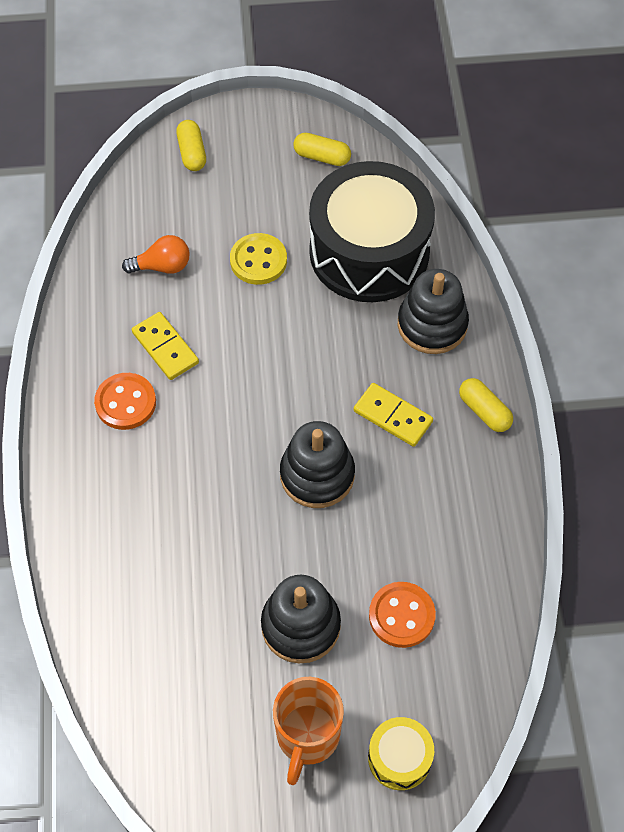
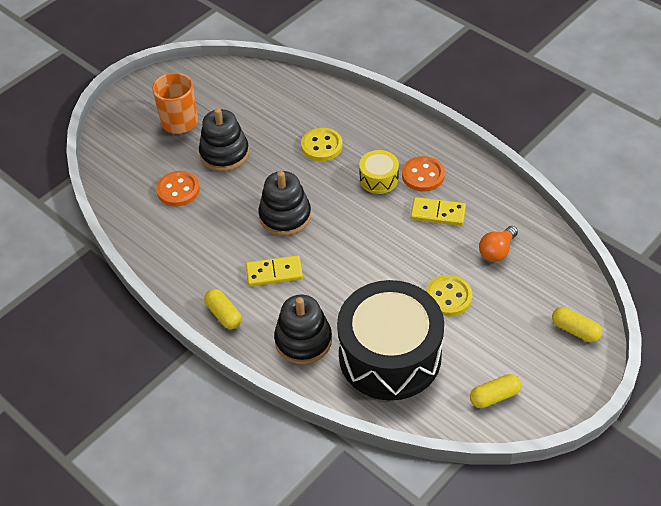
camera: 140 degrees right, 10 degrees down
(183, 536) = (321, 146): none -> yellow button
(399, 758) = (128, 141): yellow drum -> yellow drum (379, 179)
(484, 411) = (223, 314): yellow capsule -> yellow capsule turned 45 degrees clockwise

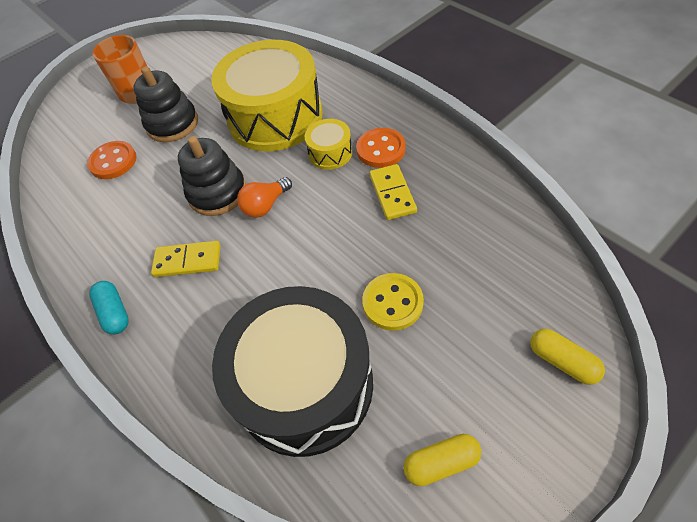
camera: 10 degrees right, 5 degrees up
(223, 314) = (114, 312): yellow capsule -> turquoise capsule
(303, 340) = (199, 354): black stacking toy -> none
(321, 146) = (275, 117): yellow button -> yellow drum
(438, 213) = (392, 194): yellow domino -> yellow domino turned 60 degrees clockwise
(497, 251) = (460, 243): orange light bulb -> orange light bulb (265, 205)

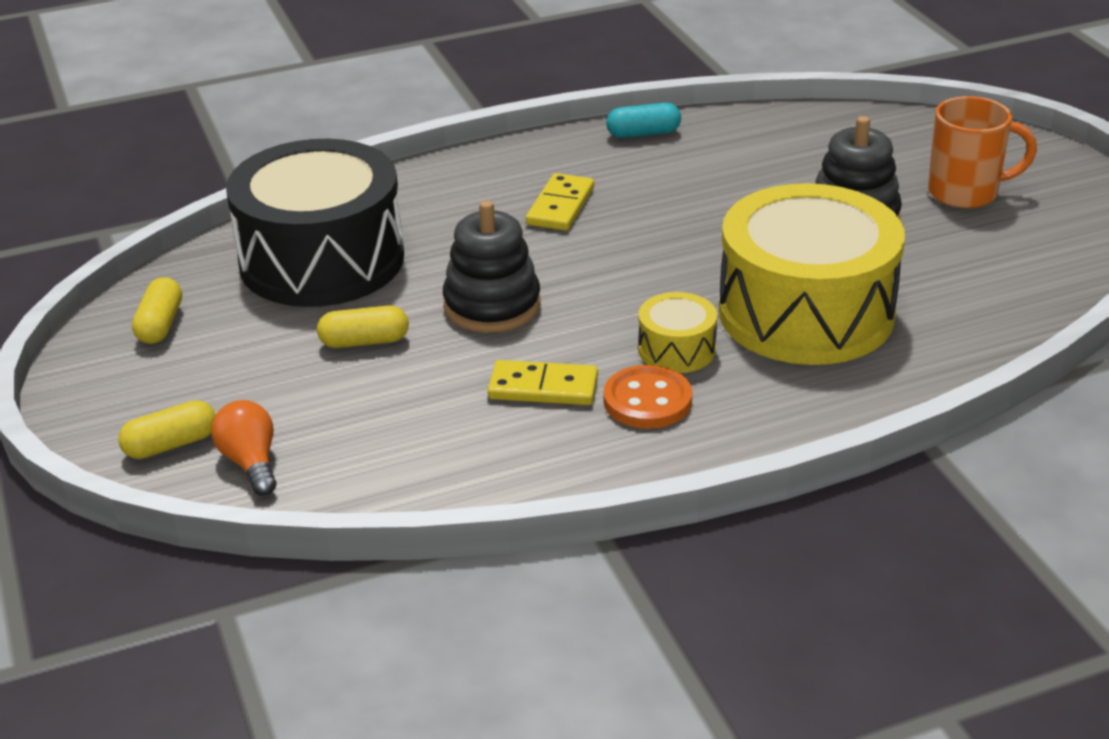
camera: 105 degrees right, 20 degrees down
(113, 161) = (797, 164): orange button -> none
(114, 312) = (524, 155): turquoise capsule -> turquoise capsule (643, 133)
(217, 193) = (666, 240): black stacking toy -> black stacking toy (492, 305)
(265, 205) = (609, 274): orange light bulb -> orange light bulb (250, 462)
(392, 303) = (364, 341): yellow button -> yellow capsule

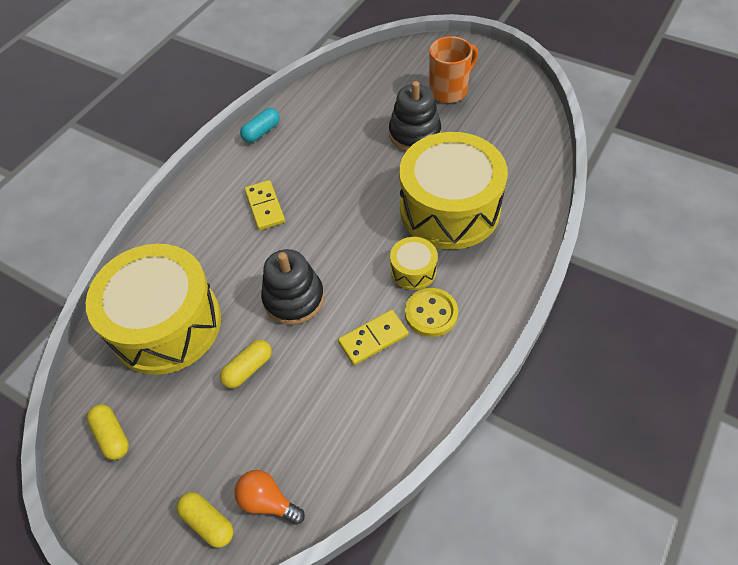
camera: 35 degrees left, 20 degrees up
(171, 445) = (208, 522): yellow capsule -> yellow capsule turned 75 degrees counterclockwise
(322, 260) = (166, 324): black drum -> yellow drum
(647, 401) = (431, 313): orange button -> yellow button

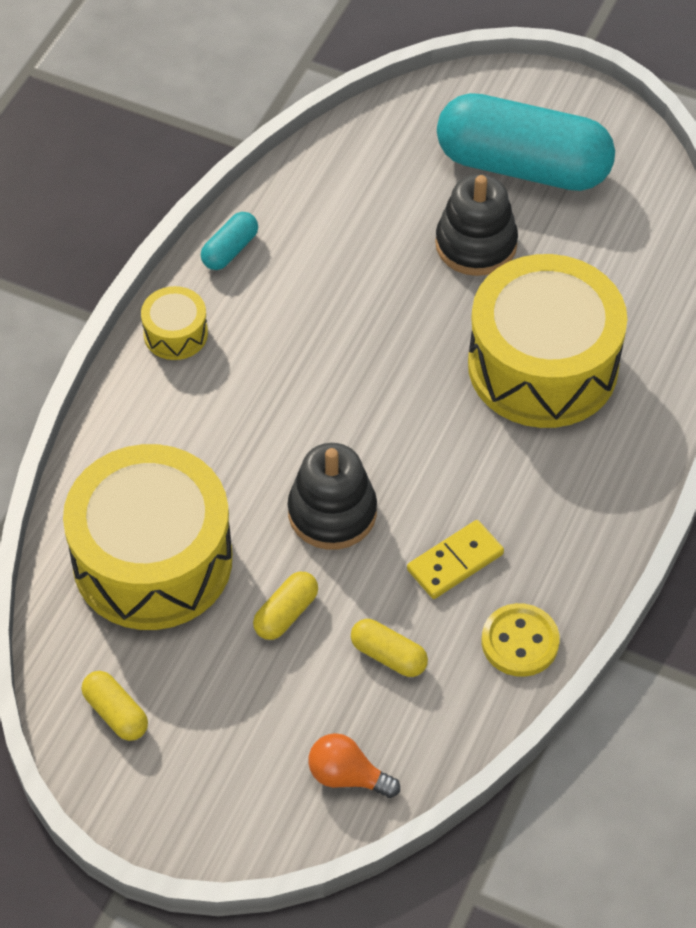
camera: 10 degrees left, 0 degrees up
(208, 522) = (274, 806): yellow capsule -> yellow capsule (388, 655)
(265, 207) = (261, 375): yellow domino -> none
(413, 270) = (500, 462): yellow drum -> yellow drum (175, 334)
(431, 313) = (532, 522): yellow button -> yellow button (520, 642)
(449, 90) = (522, 166): orange mug -> turquoise capsule

